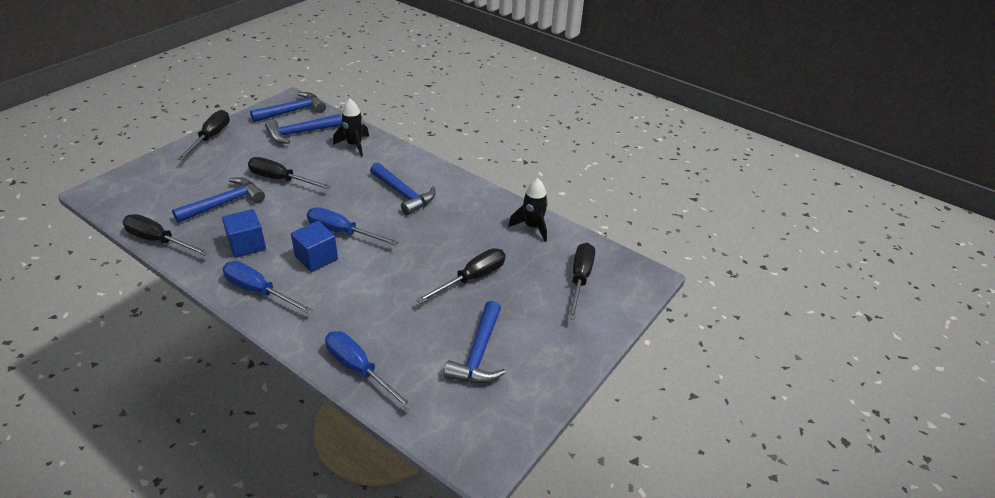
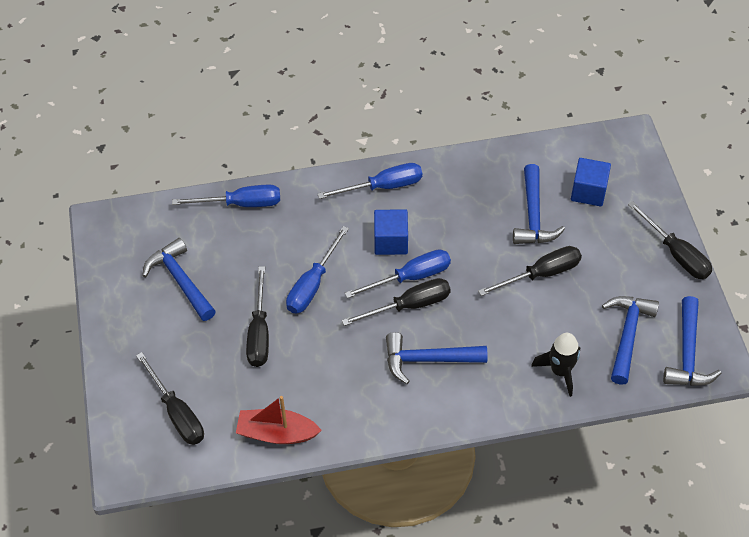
camera: 135 degrees right, 15 degrees up
(158, 240) = (511, 152): black screwdriver -> black screwdriver (409, 306)
(247, 245) = (452, 204): blue cube -> blue cube (588, 192)
(400, 276) = (312, 284): none -> blue screwdriver
(532, 227) = (277, 433): black rocket -> red boat

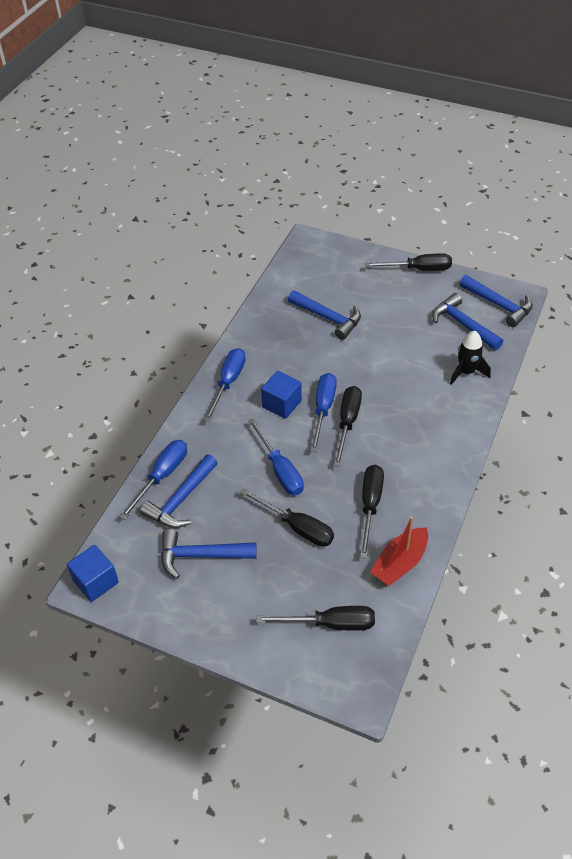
camera: 55 degrees left, 5 degrees down
(427, 360) = (402, 437): blue hammer -> blue hammer (181, 500)
(541, 274) = (380, 340): black screwdriver -> black screwdriver (370, 505)
(588, 192) = (333, 282): blue cube -> blue cube (96, 581)

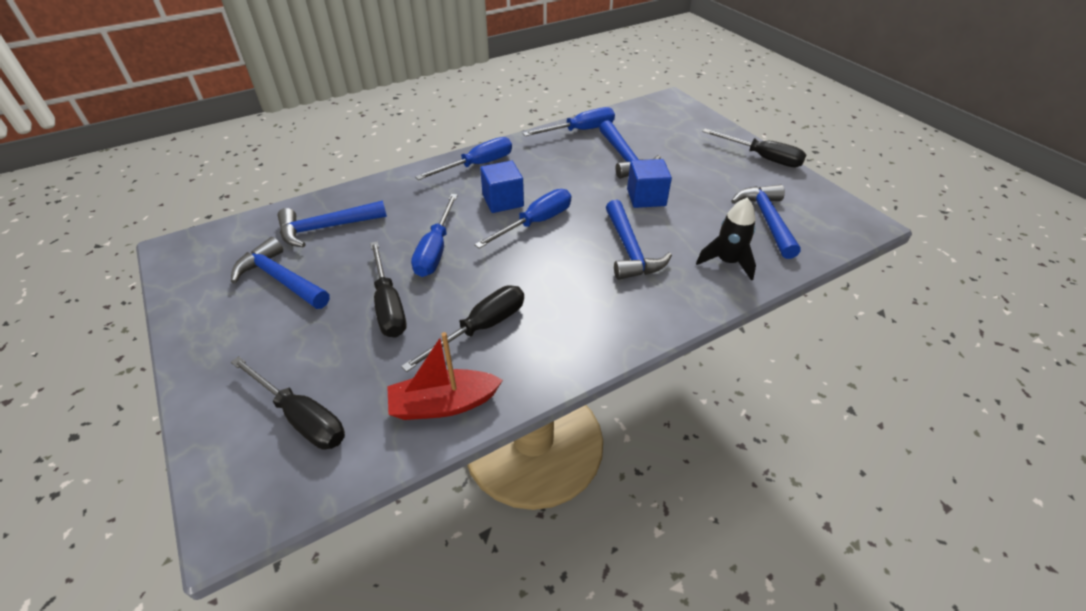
camera: 35 degrees right, 5 degrees down
(96, 581) = (183, 250): blue cube -> blue cube (646, 197)
(162, 476) = (337, 203): blue screwdriver -> blue screwdriver (580, 131)
(347, 423) = (546, 244): black screwdriver -> none
(499, 305) = (830, 221): blue hammer -> blue hammer (630, 250)

